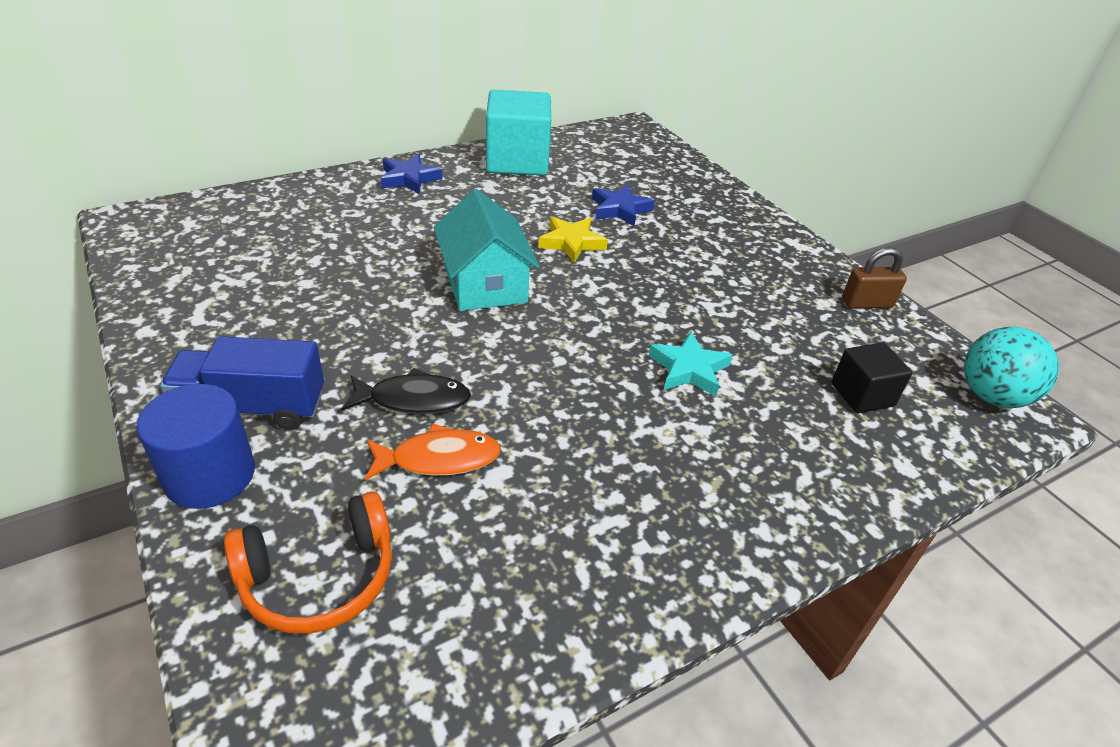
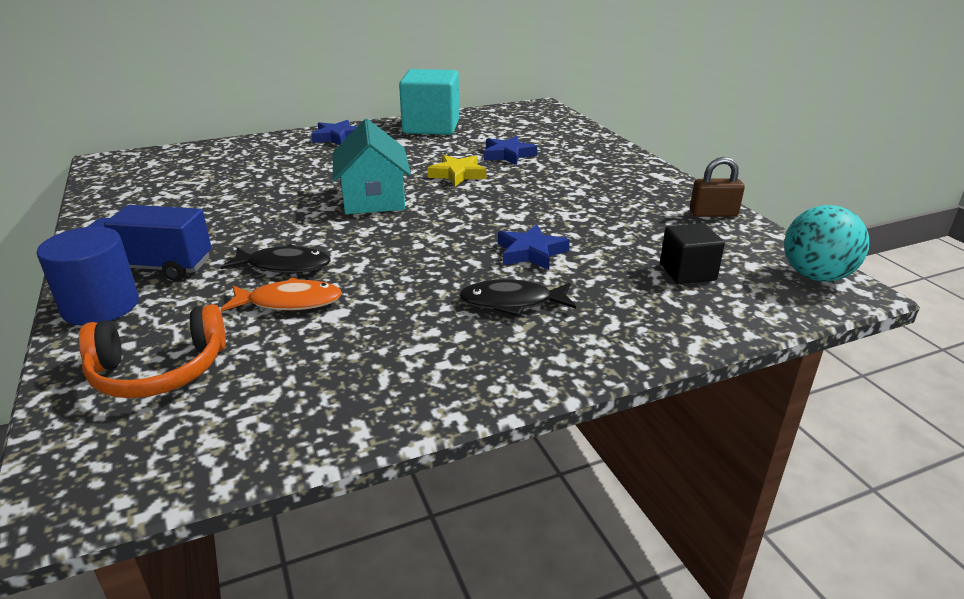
camera: 10 degrees right, 10 degrees down
(689, 369) = (531, 252): turquoise star -> blue star
(690, 448) = (512, 302): none -> black fish

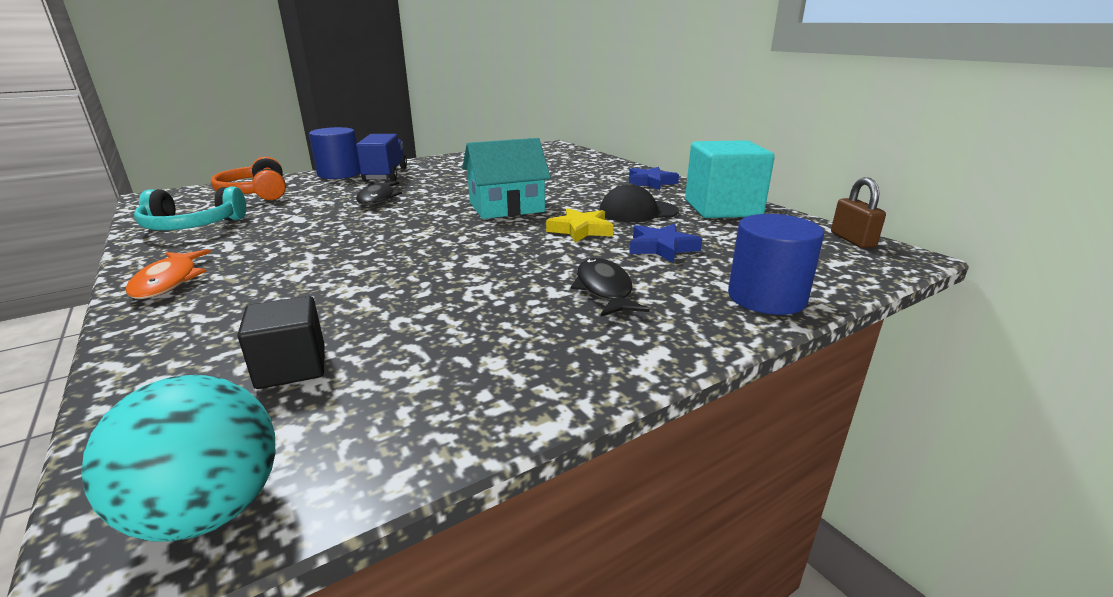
camera: 80 degrees right, 5 degrees down
(290, 302) = (321, 206): orange fish -> orange fish (168, 282)
(318, 396) = (192, 226): none -> turquoise headphones
(422, 151) = (638, 212): none -> black cap
(512, 302) = (276, 270): black fish -> black fish (604, 290)
(531, 252) = (378, 273): blue star -> none
(594, 143) = (766, 297): none -> blue cylinder
(713, 213) = (495, 403): brown padlock -> brown padlock (852, 240)

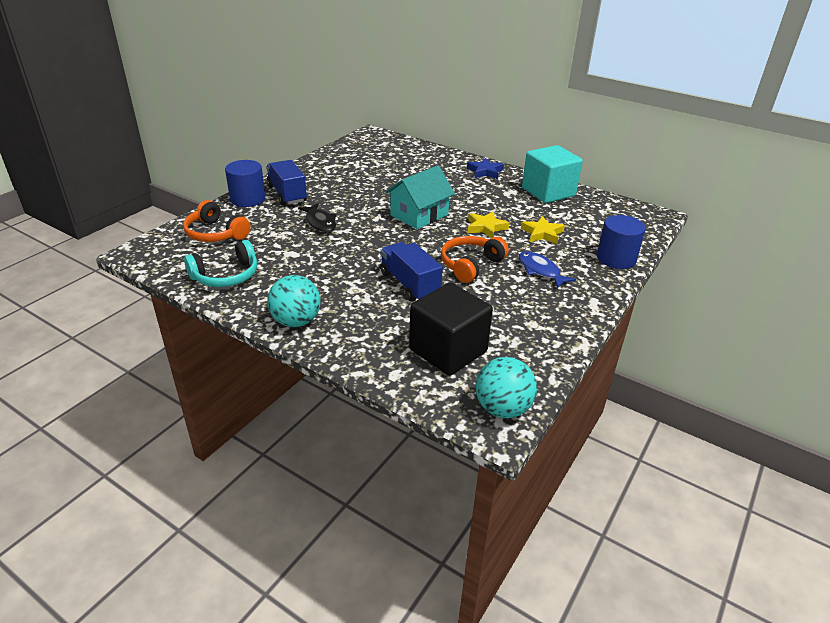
camera: 25 degrees left, 10 degrees up
(168, 282) = (296, 321): orange fish -> turquoise ball
(291, 367) = (448, 350): black cube -> black cube, size x1.82
(380, 270) = (409, 284): none -> blue truck
(501, 264) = (470, 265): none -> orange headphones
(604, 290) = (540, 270): black fish -> blue fish
(638, 212) = (503, 204): black cap -> none
(662, 248) = (542, 233): blue star -> yellow star
(852, 240) = (630, 207): brown padlock -> none

